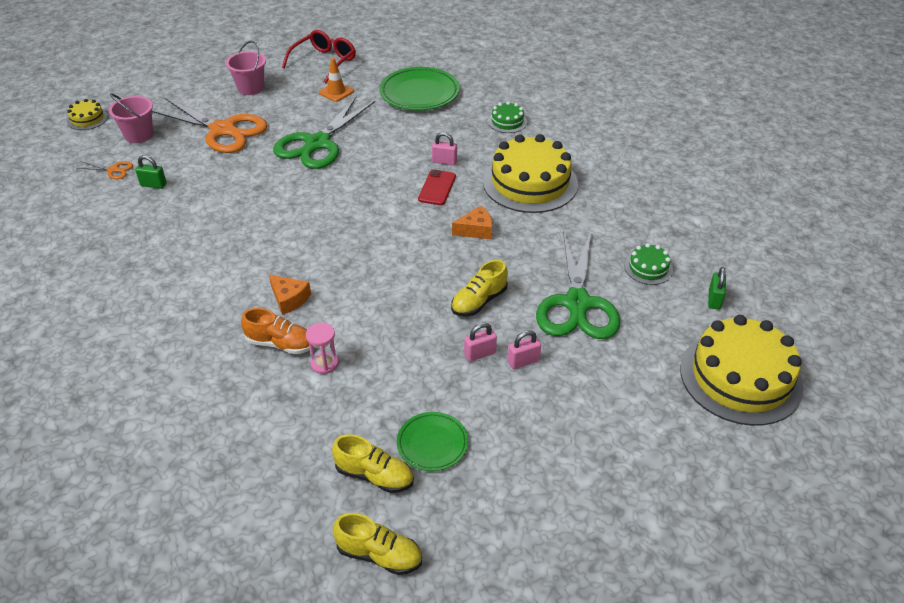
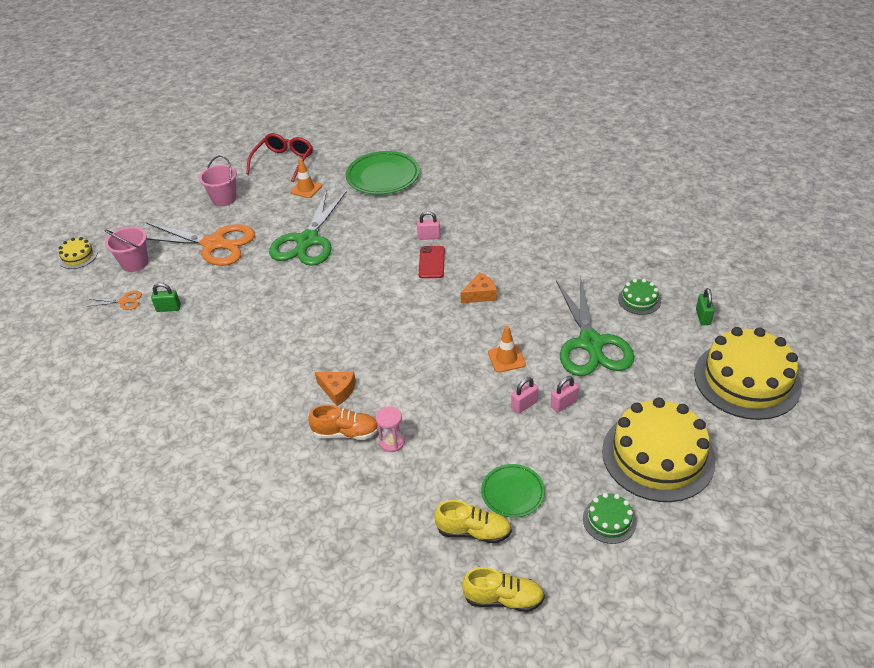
camera: 10 degrees left, 0 degrees up
(479, 301) = (506, 358): yellow shoe -> orange traffic cone
(507, 122) = (471, 190): green cake -> green cake (609, 520)
(530, 183) = (511, 242): yellow cake -> yellow cake (658, 455)

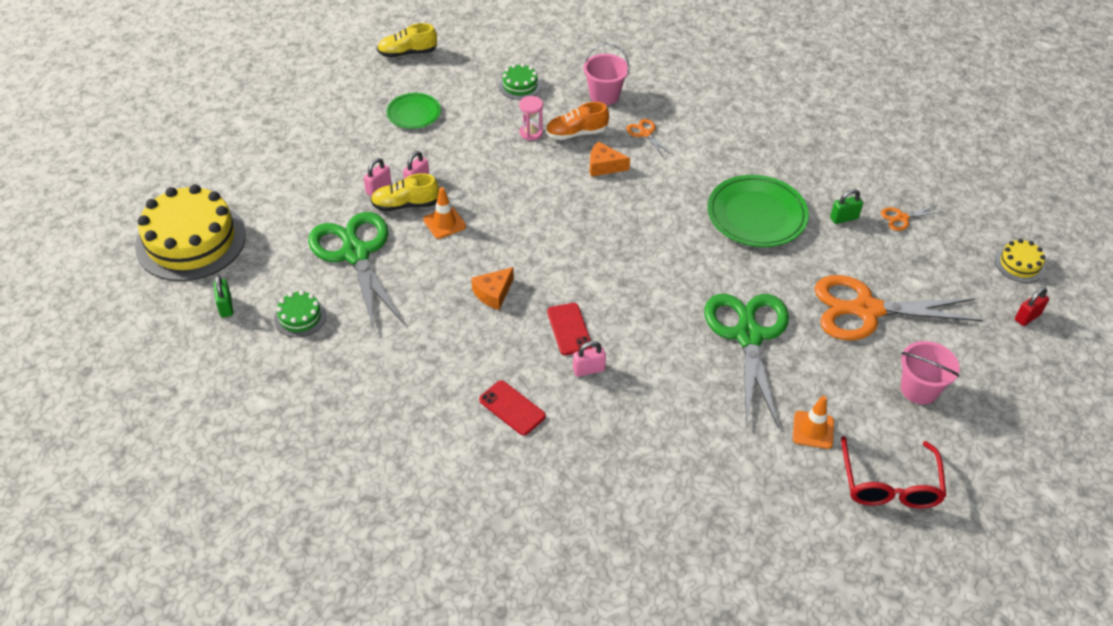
camera: 160 degrees right, 5 degrees up
(113, 225) = (1027, 317): none -> red padlock
(135, 263) = (940, 267): pink bucket -> pink bucket (604, 95)
(278, 419) = (645, 133): none -> orange scissors
(383, 177) = (709, 477): green plate -> green plate (756, 215)
(473, 531) = (439, 85): yellow shoe -> yellow shoe (405, 205)
(489, 223) = (512, 408): none -> red phone
(609, 520) = (331, 108): green cake -> green cake (520, 85)
(658, 455) = (288, 159): yellow cake -> none

